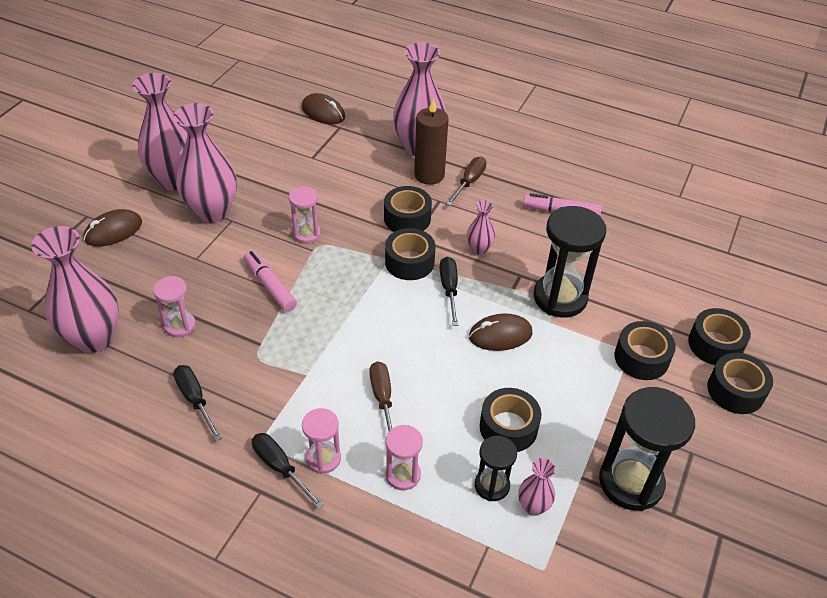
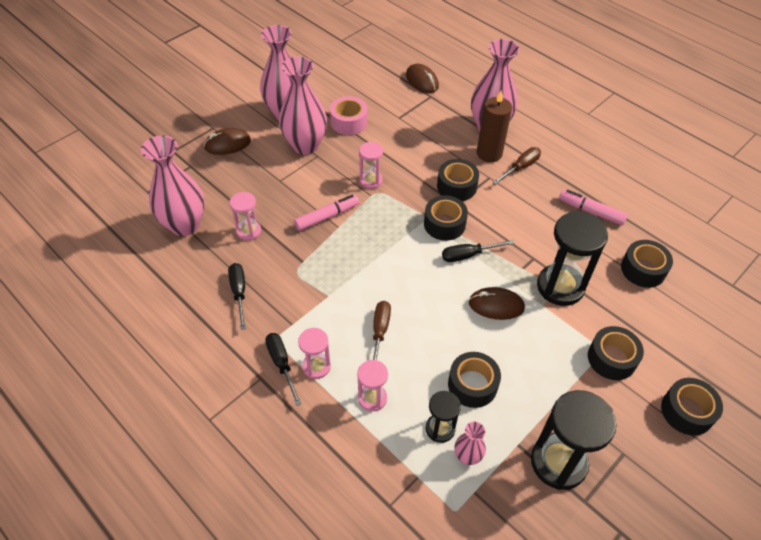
camera: 20 degrees right, 5 degrees up
(255, 174) = (349, 122): none -> pink tape
(270, 286) = (327, 216): pink marker -> pink marker turned 75 degrees clockwise
(449, 289) = (468, 255): black screwdriver -> black screwdriver turned 120 degrees counterclockwise
(479, 249) = (507, 227): pink vase -> none
(715, 344) = (685, 365): black tape -> black tape (643, 269)

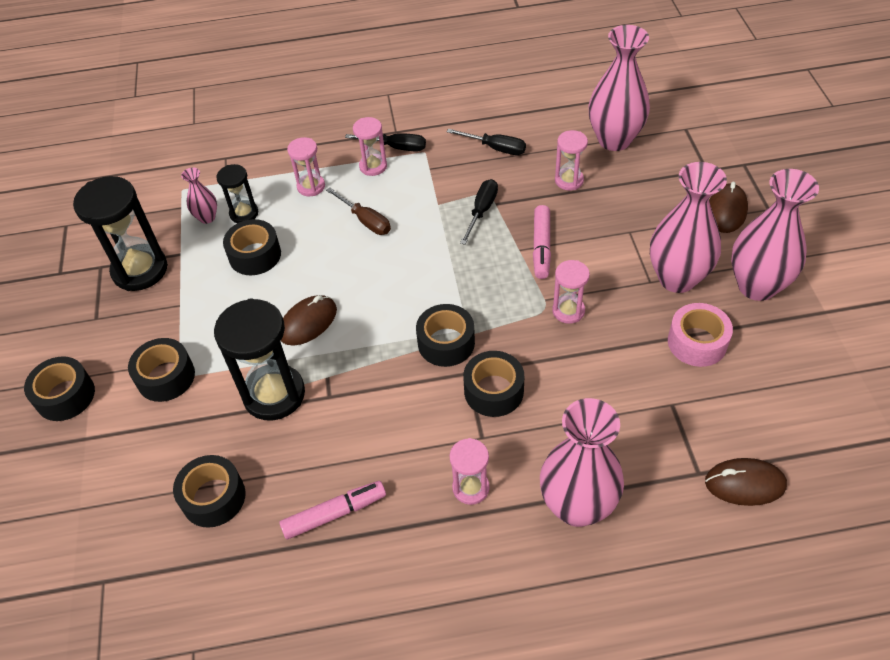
camera: 130 degrees right, 0 degrees up
(468, 255) = (386, 338): black screwdriver -> black screwdriver (481, 211)
(489, 153) = (524, 467): brown candle -> none
(520, 167) = (471, 488): brown screwdriver -> pink hourglass

